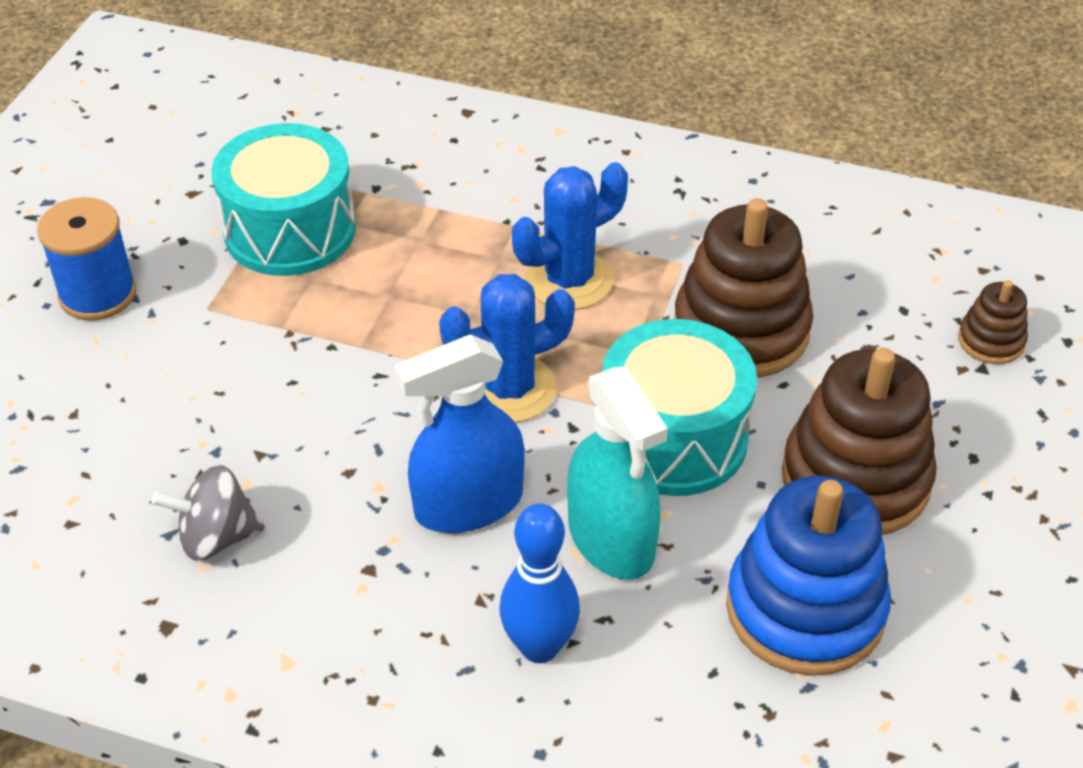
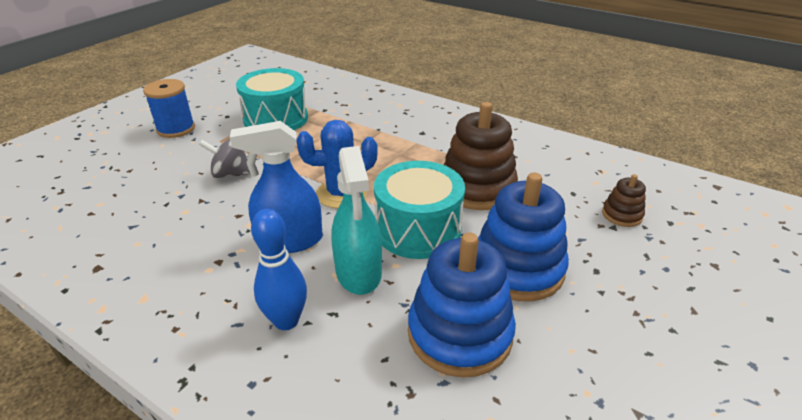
camera: 15 degrees right, 10 degrees down
(216, 537) = (153, 232): grey spinning top -> grey spinning top (230, 174)
(569, 280) = (396, 155): blue cactus -> none
(855, 479) = (517, 268): brown stacking toy -> blue stacking toy

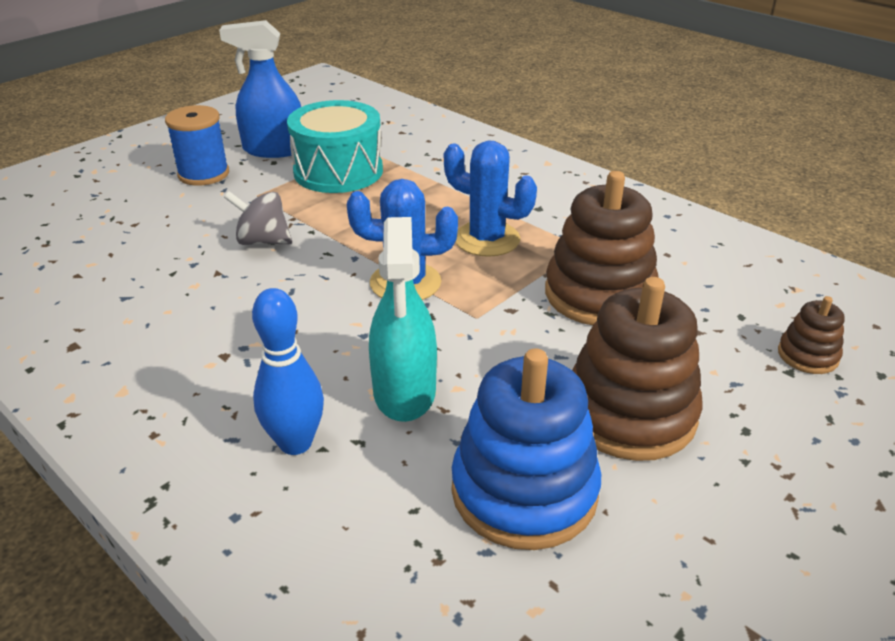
camera: 10 degrees right, 0 degrees up
(289, 240) = (322, 339): blue spray bottle -> blue spray bottle (274, 149)
(392, 157) = (487, 239): none -> blue cactus
(418, 229) = (500, 343): turquoise drum -> none
(517, 268) = (629, 413): blue stacking toy -> brown stacking toy

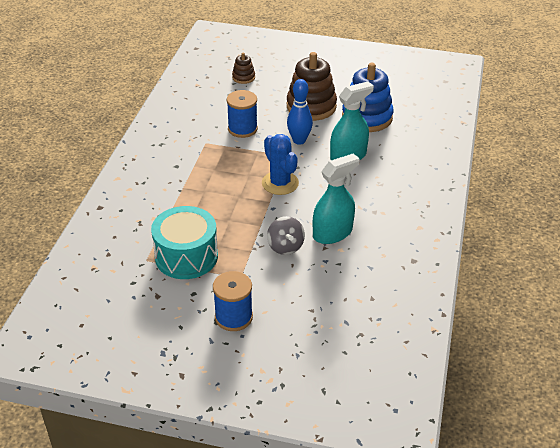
camera: 120 degrees left, 5 degrees up
(234, 290) = (332, 233): none -> turquoise spray bottle
(274, 149) = (176, 302): blue spray bottle -> none
(295, 443) = (396, 170): blue bowling pin -> blue bowling pin (299, 140)
(487, 239) = (222, 172): blue cactus -> none
(599, 294) = (242, 129): brown stacking toy -> blue spool

